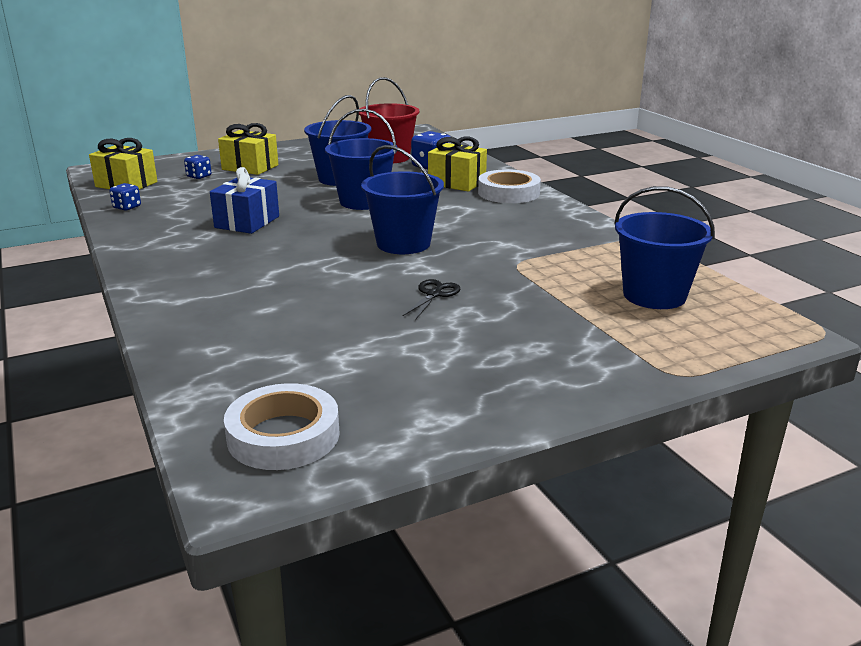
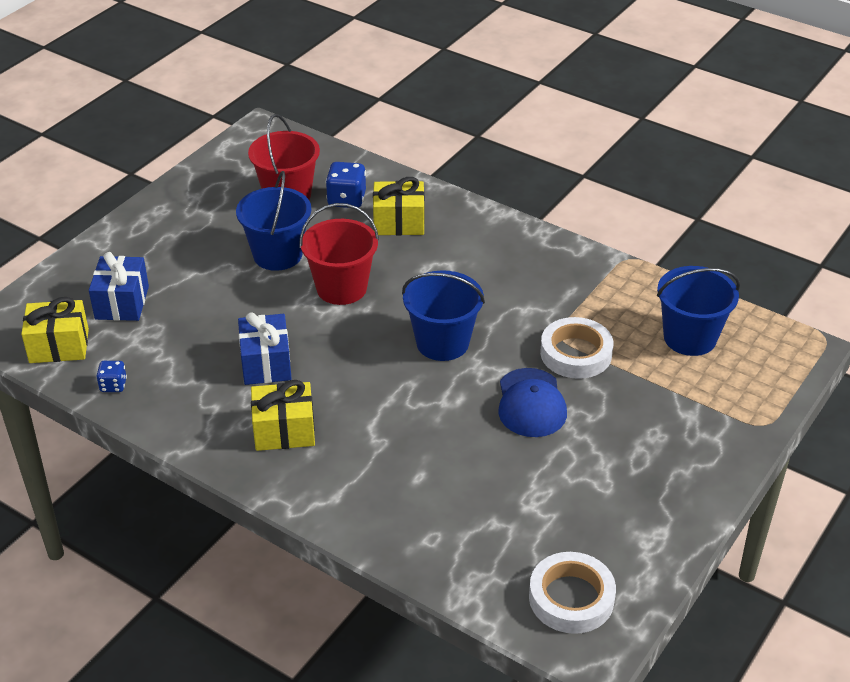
camera: 30 degrees left, 15 degrees up
(199, 176) = (122, 302): blue dice -> blue gift
(250, 167) = (158, 265): yellow gift -> yellow gift (284, 431)
(363, 201) = (341, 288): blue bucket -> red bucket
(434, 294) = (531, 403): black scissors -> blue cap
(508, 193) = (462, 224): white tape -> white tape (576, 353)

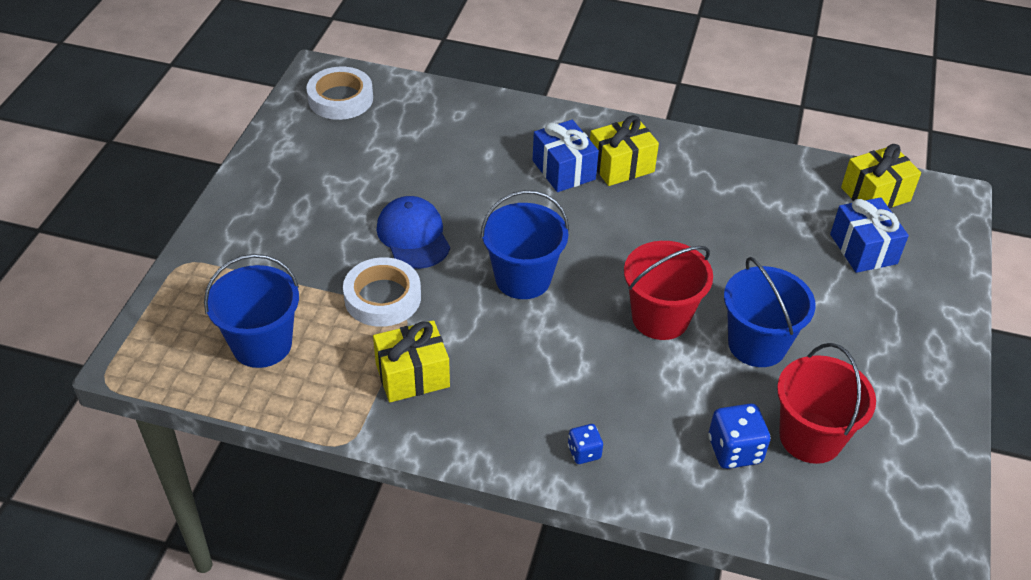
camera: 160 degrees right, 5 degrees up
(113, 385) = (794, 171): blue dice -> blue dice (584, 452)
(266, 363) = (678, 219): blue gift -> blue gift (564, 170)
(399, 222) = (649, 428): yellow gift -> yellow gift (412, 375)

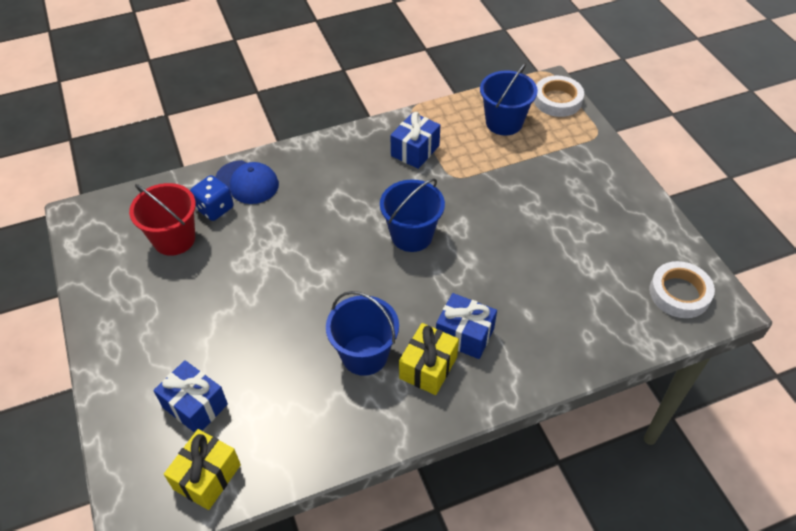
camera: 145 degrees right, 5 degrees up
(382, 297) = (476, 178): white tape -> white tape (557, 100)
(412, 375) = (415, 151): yellow gift -> blue gift
(413, 236) = (503, 222): blue cap -> blue cap (247, 182)
(584, 452) = (295, 165): blue dice -> none
(660, 318) = (308, 260): red bucket -> none
(757, 344) = (236, 278): blue bucket -> blue bucket (364, 355)

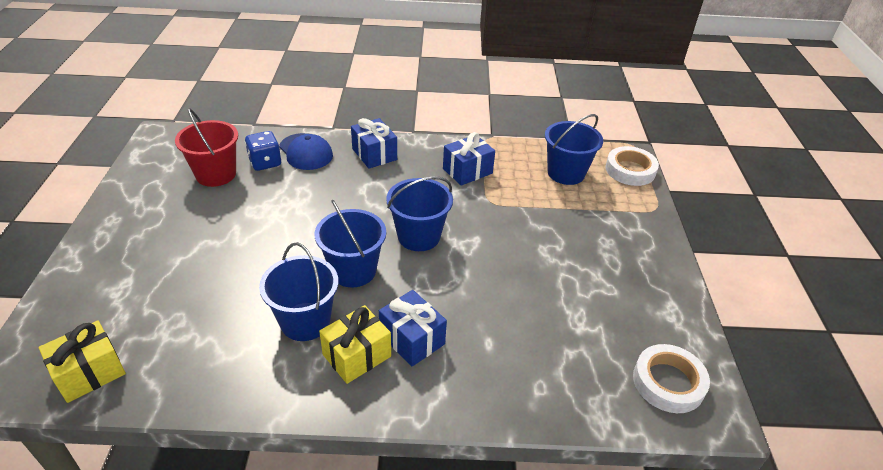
camera: 20 degrees right, 10 degrees down
(195, 406) = (128, 308): blue gift -> blue gift (374, 154)
(375, 291) = (353, 270): none -> blue bucket

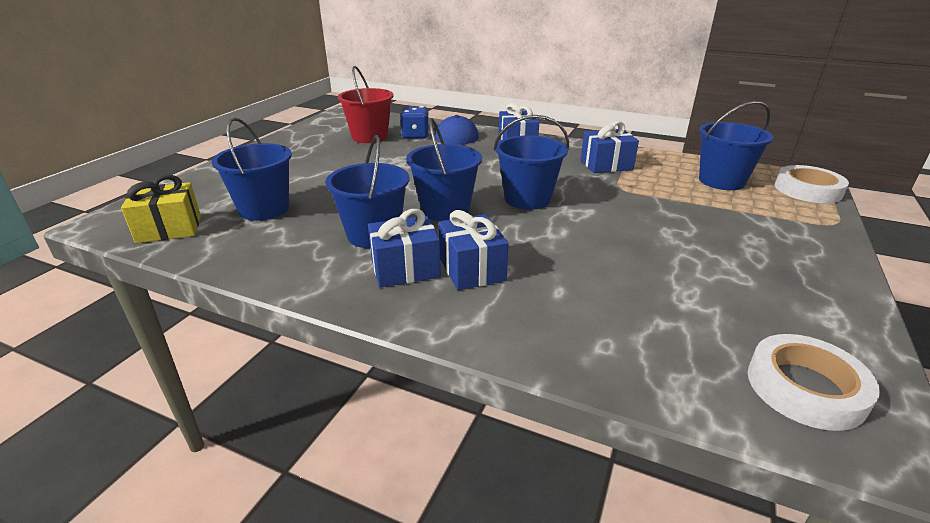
camera: 25 degrees right, 10 degrees down
(173, 316) = (264, 209): none -> blue bucket
(357, 355) = (405, 269): yellow gift -> blue gift

